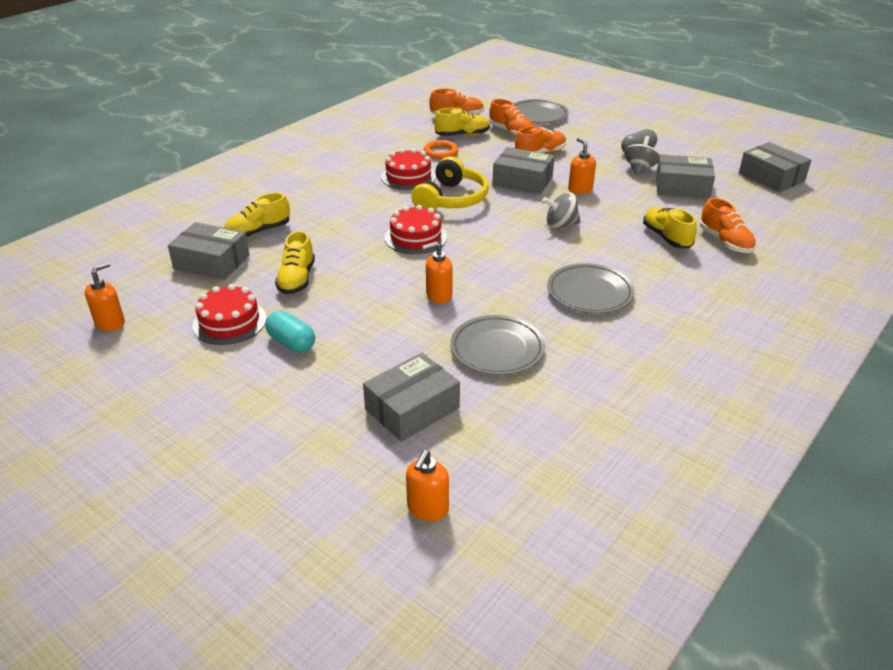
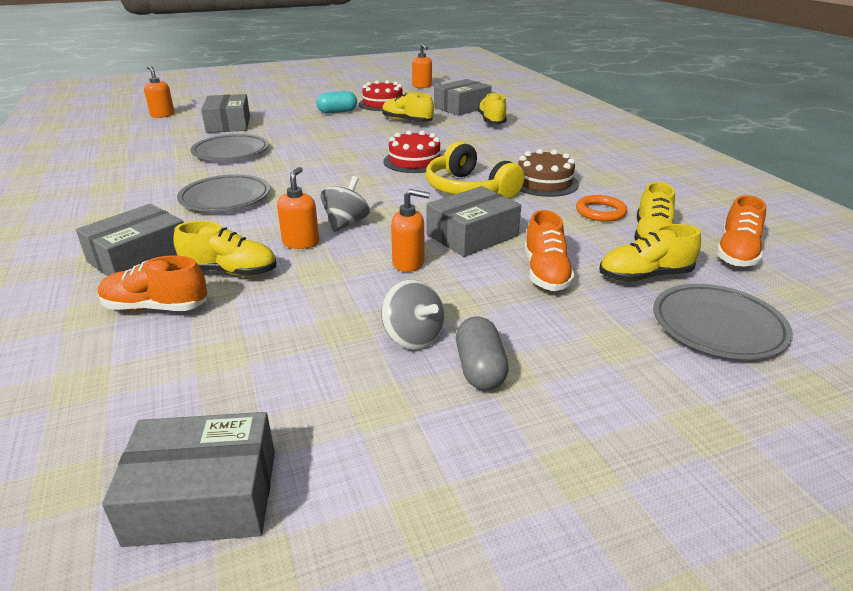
camera: 120 degrees right, 5 degrees down
(408, 176) = (544, 183): red cake -> brown cake
(438, 295) = (319, 151): orange soap dispenser -> orange soap dispenser (301, 243)
(511, 132) = (645, 276): orange shoe -> yellow shoe
(682, 187) = (315, 350): grey box -> grey box (139, 257)

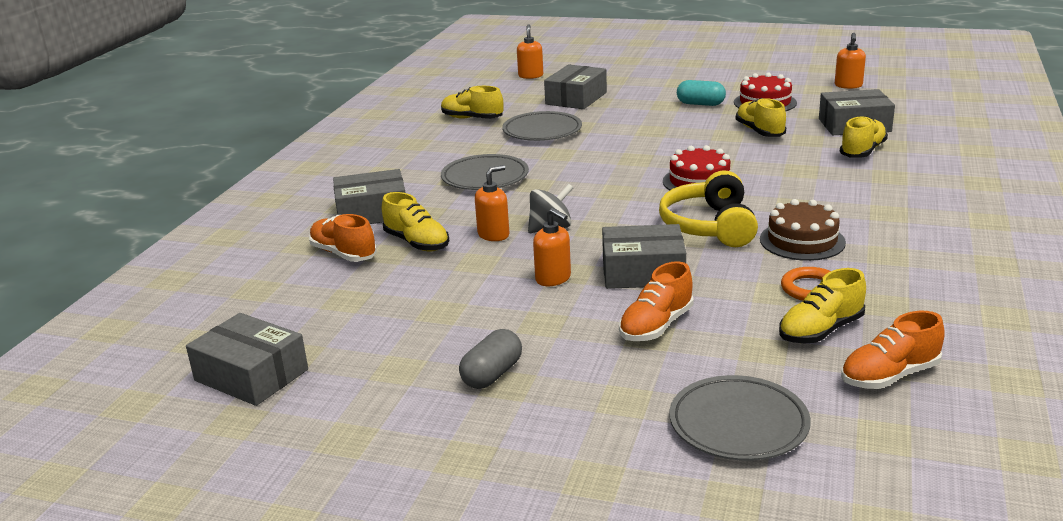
camera: 40 degrees right, 5 degrees down
(413, 337) = (477, 336): grey spinning top -> none
(645, 276) = (746, 361): yellow shoe -> yellow shoe (472, 118)

